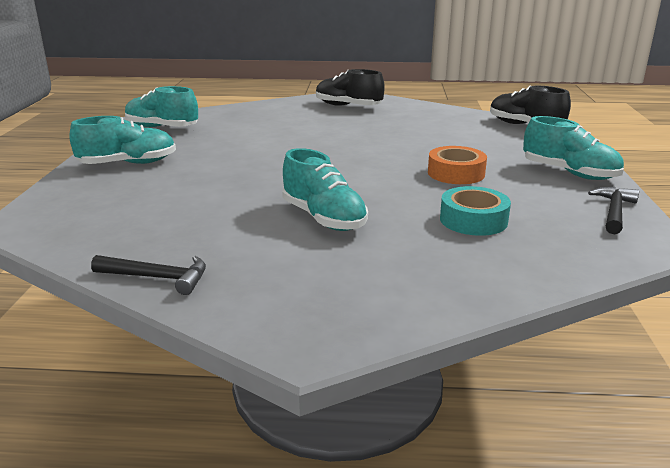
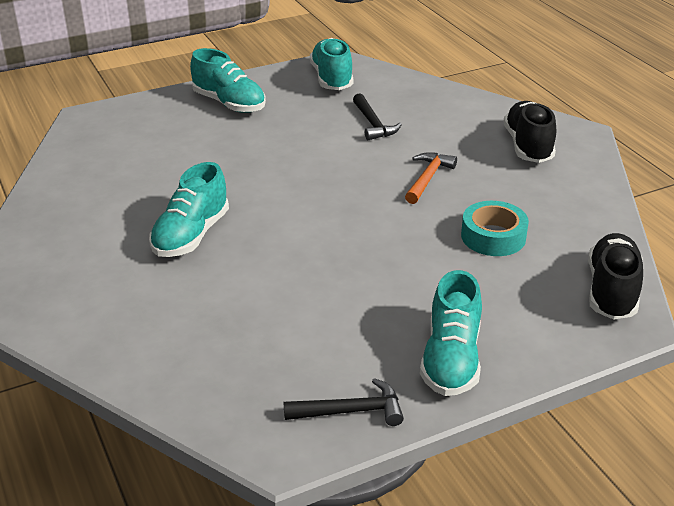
camera: 60 degrees right, 10 degrees up
(157, 278) = (42, 202): black hammer -> black hammer (373, 124)
(349, 134) = (428, 178): none -> orange hammer
(456, 173) = (370, 278): orange tape -> none
(473, 220) = (250, 318): turquoise tape -> turquoise tape (493, 236)

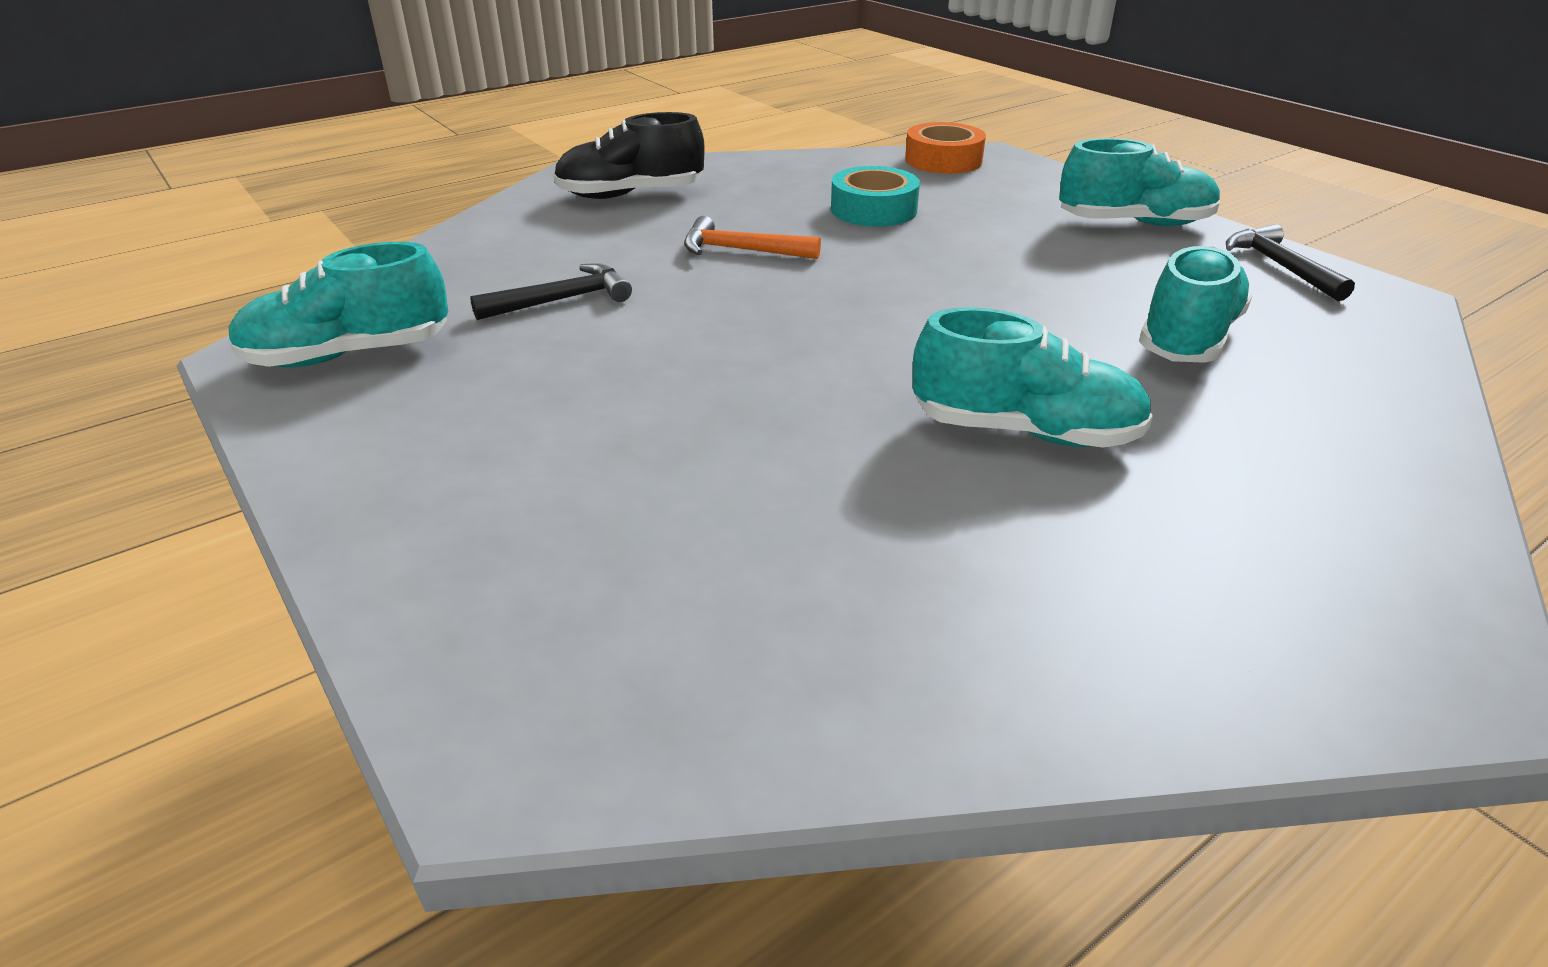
camera: 100 degrees left, 0 degrees up
(229, 103) = (451, 473): turquoise shoe -> turquoise shoe (1188, 338)
(611, 291) = (943, 160): black shoe -> orange tape

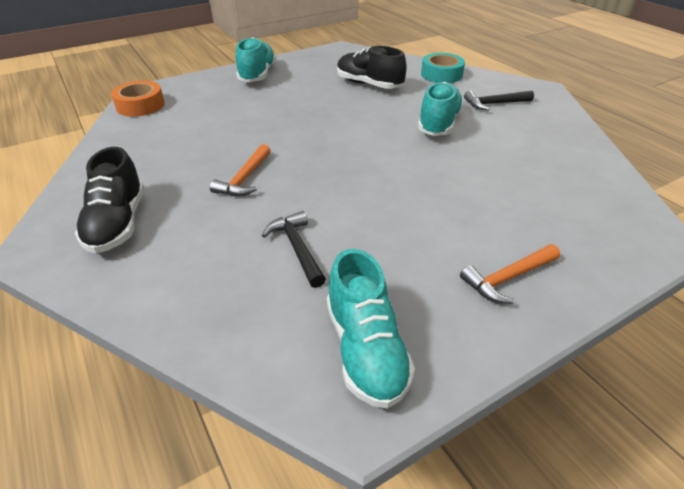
camera: 85 degrees left, 5 degrees up
(442, 482) = (508, 278): none -> orange hammer
(873, 210) = (204, 133): turquoise tape -> turquoise tape (441, 74)
(1188, 338) = (369, 85): turquoise shoe -> black shoe
(1280, 266) = (311, 58): black hammer -> black hammer (494, 104)

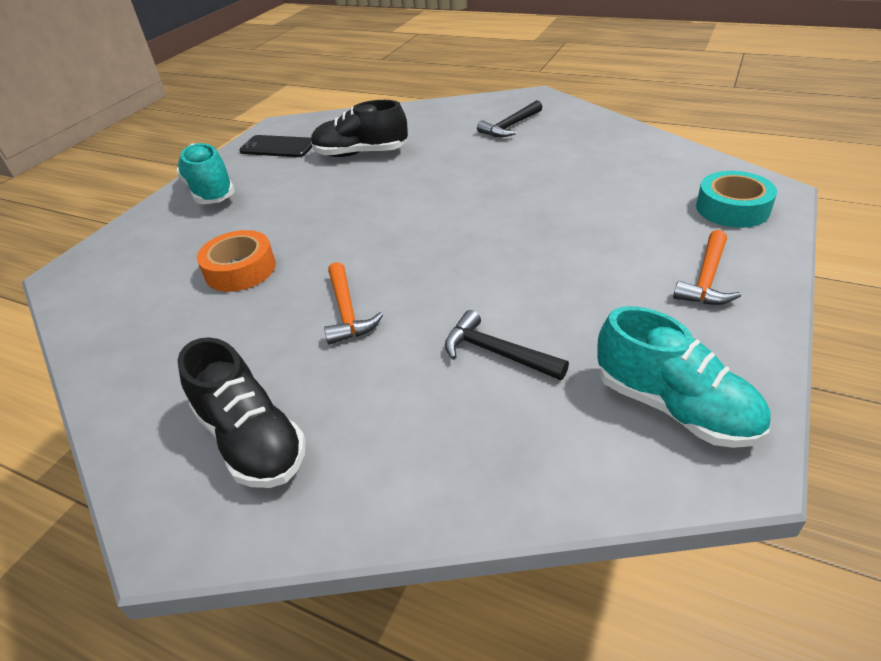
camera: 30 degrees left, 0 degrees up
(140, 105) = (89, 290): orange tape -> orange tape (240, 269)
(324, 62) = (278, 147): none -> black phone
(438, 124) = (482, 166): turquoise shoe -> none
(441, 74) = (424, 116): turquoise tape -> turquoise tape (732, 208)

